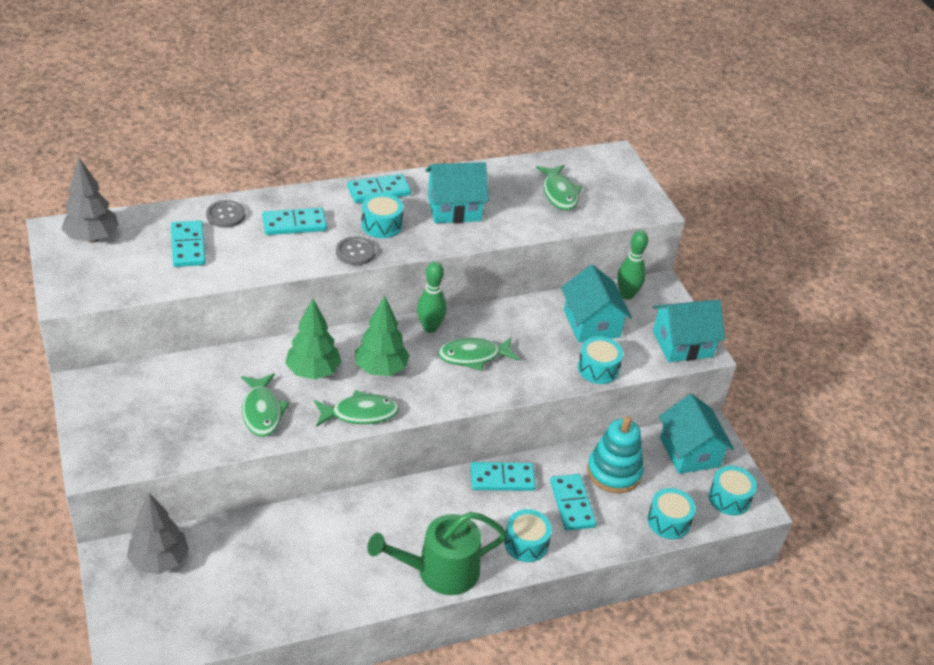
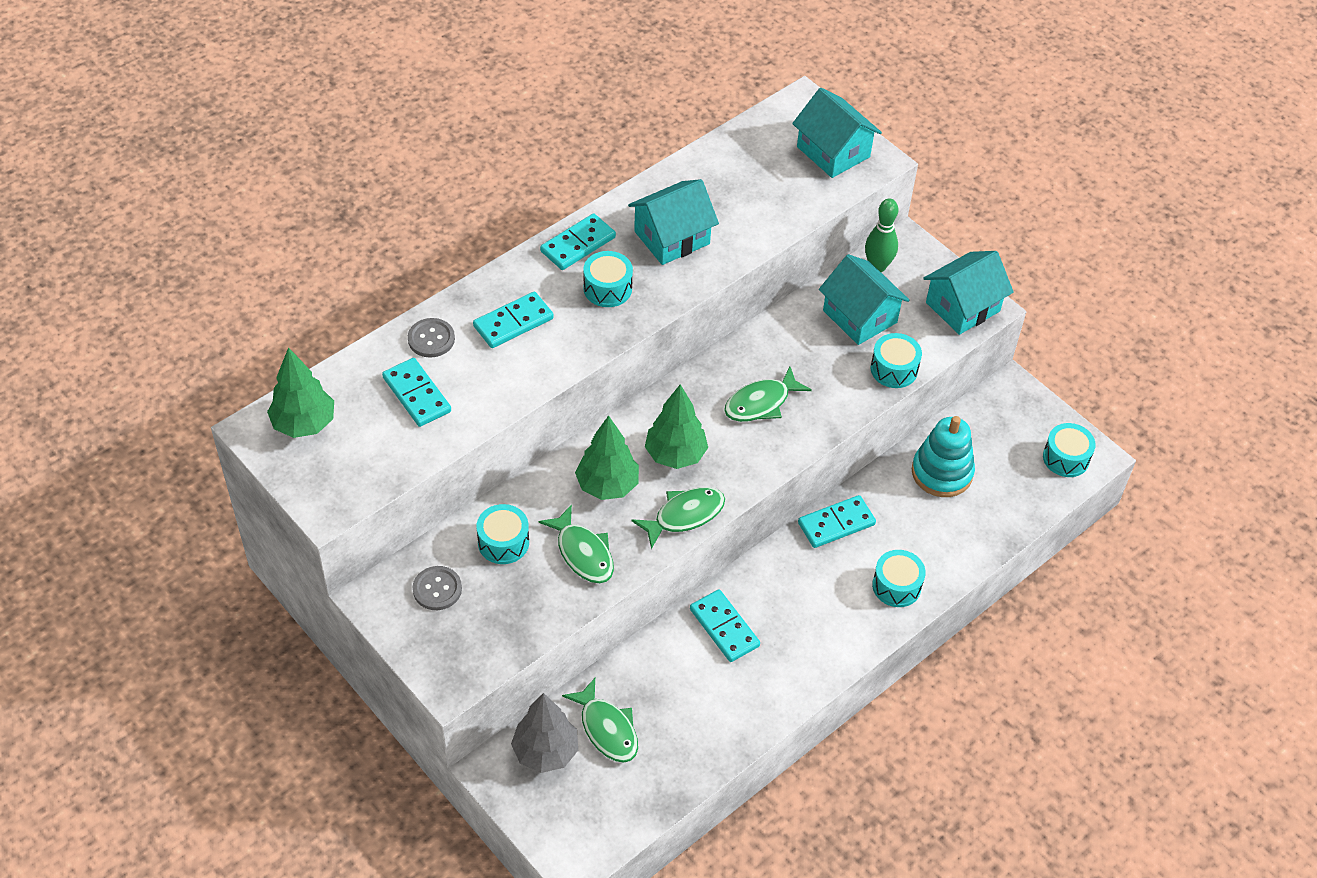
camera: 20 degrees left, 10 degrees up
(92, 238) = (304, 424): grey tree -> green tree
(355, 252) = (601, 334): grey button -> grey button (437, 589)
(430, 328) = (697, 385): green bowling pin -> none
(440, 571) = (829, 649): green watering can -> none
(559, 193) = (771, 176): green fish -> green fish (607, 728)
(572, 504) = (919, 525): turquoise domino -> turquoise domino (724, 627)
(668, 521) = (1020, 507): turquoise drum -> turquoise drum (503, 542)
(689, 452) = (1004, 420): turquoise house -> turquoise house (833, 152)

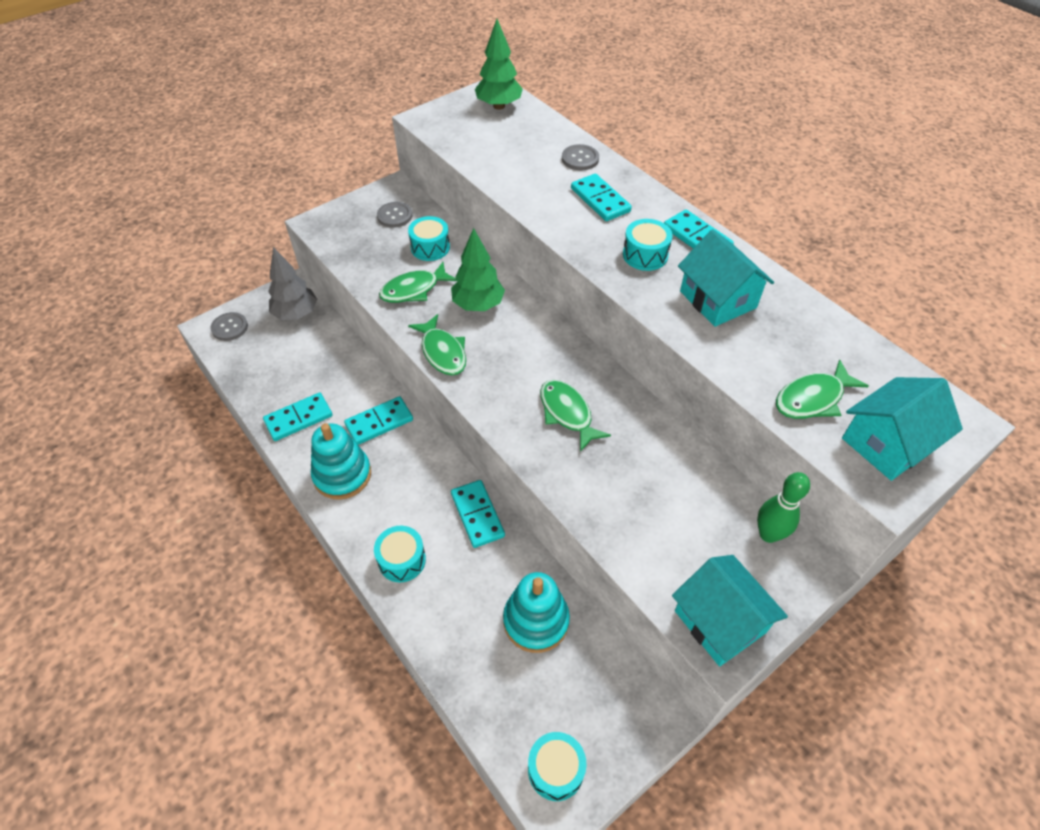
camera: 95 degrees right, 0 degrees up
(417, 394) = (524, 153): turquoise domino -> turquoise domino (298, 418)
(573, 833) = (229, 327): none -> grey button
(607, 728) = (305, 347): green fish -> green fish (812, 399)
(675, 455) = (508, 349): green tree -> none
(801, 655) = (342, 475): none -> turquoise stacking toy
(860, 316) = (689, 508): turquoise house -> none
(894, 369) = (616, 534): turquoise drum -> none

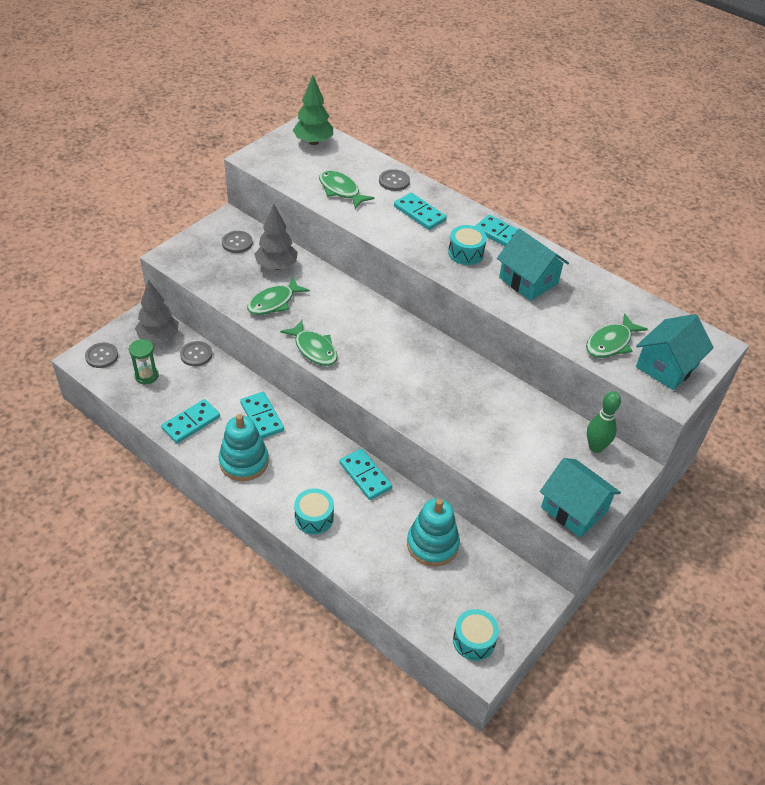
camera: 15 degrees left, 5 degrees down
(269, 356) = (146, 376): none -> green hourglass
(329, 338) = (196, 354): none -> grey button
(379, 422) = (262, 417): turquoise domino -> turquoise domino turned 75 degrees counterclockwise
(430, 247) = (276, 266): turquoise drum -> grey tree
(478, 305) = (331, 308): green tree -> none
(567, 413) = (427, 383): green fish -> green fish (341, 190)

